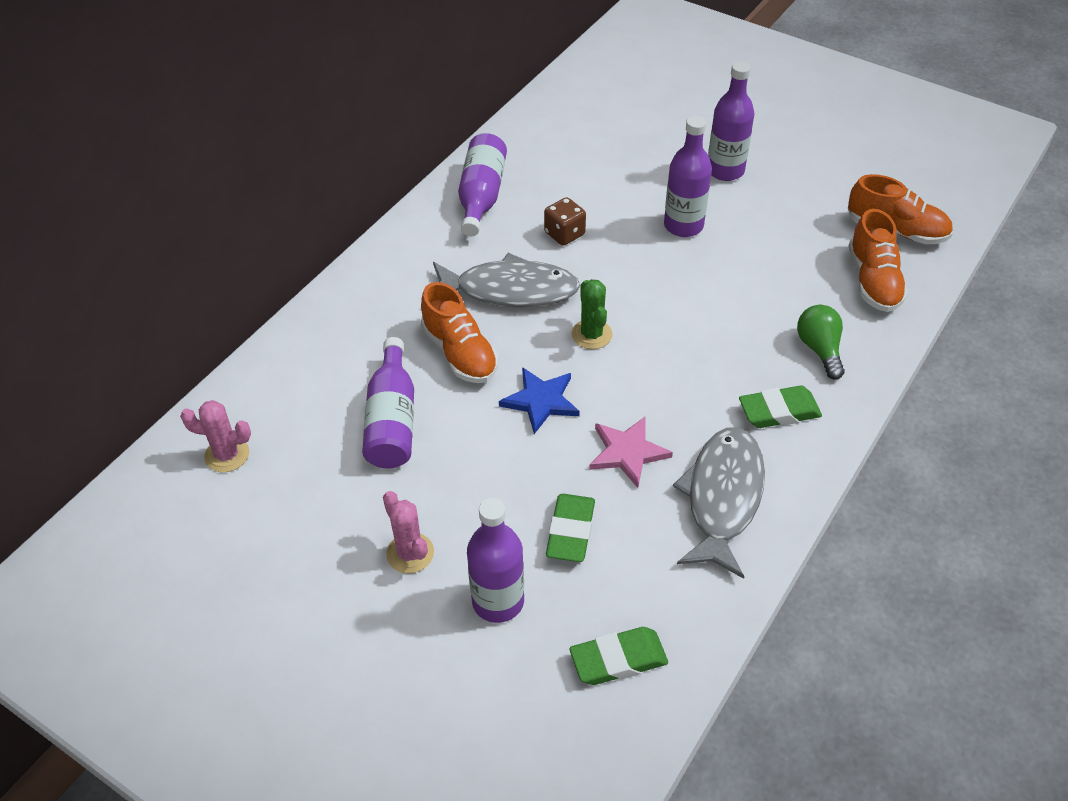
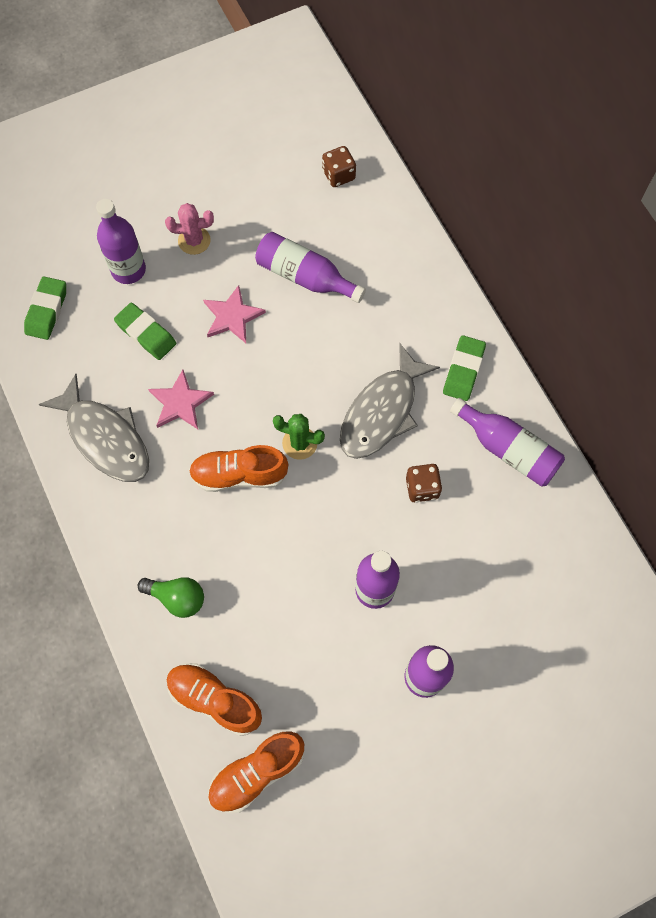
camera: 120 degrees right, 20 degrees up
(227, 455) = (338, 175): pink cactus -> brown dice
(460, 352) = (339, 346): orange shoe -> orange shoe (239, 475)
(489, 460) = (232, 316): none -> pink star
(541, 401) = (260, 374): blue star -> none
(779, 412) = (144, 524): green eraser -> green eraser (463, 370)

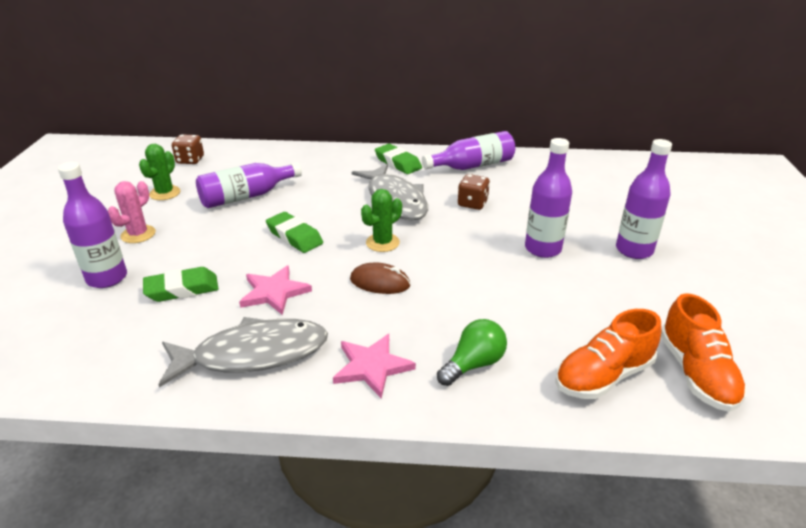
camera: 60 degrees left, 35 degrees down
(47, 310) = (63, 347): green eraser -> green eraser (294, 237)
(232, 316) = (232, 238): pink star -> pink star (372, 367)
(239, 475) = (380, 282): orange shoe -> brown mouse
(267, 205) = (165, 193): none -> green cactus

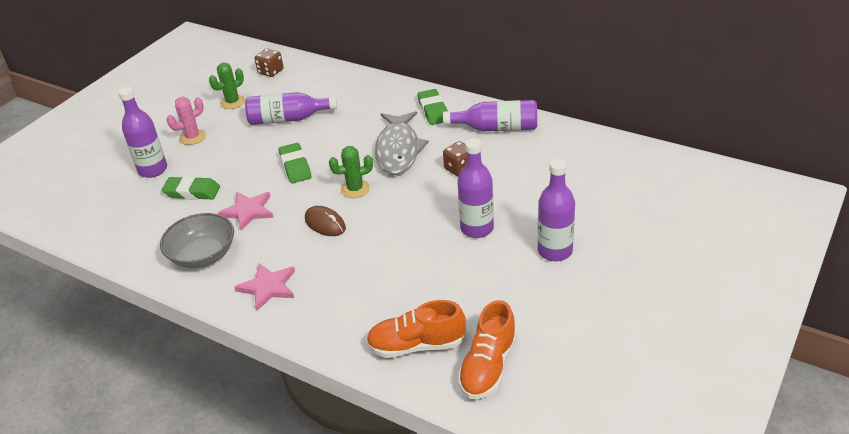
camera: 30 degrees right, 5 degrees up
(253, 354) = (203, 255): grey fish -> grey bowl
(473, 364) = (335, 307): green light bulb -> none

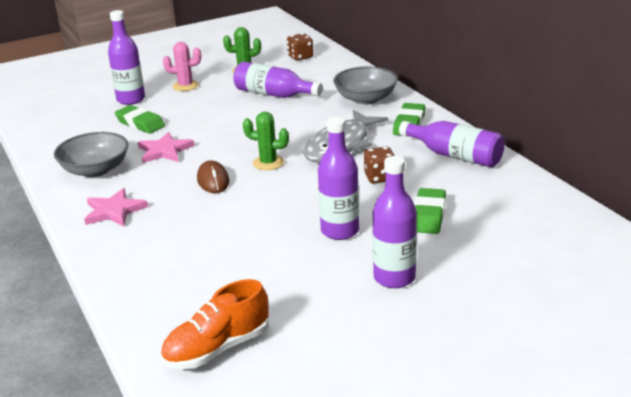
camera: 30 degrees right, 10 degrees down
(295, 166) = (239, 130): green eraser -> green eraser (428, 216)
(373, 97) = (365, 99): none -> grey bowl
(416, 345) = (177, 303): orange shoe -> none

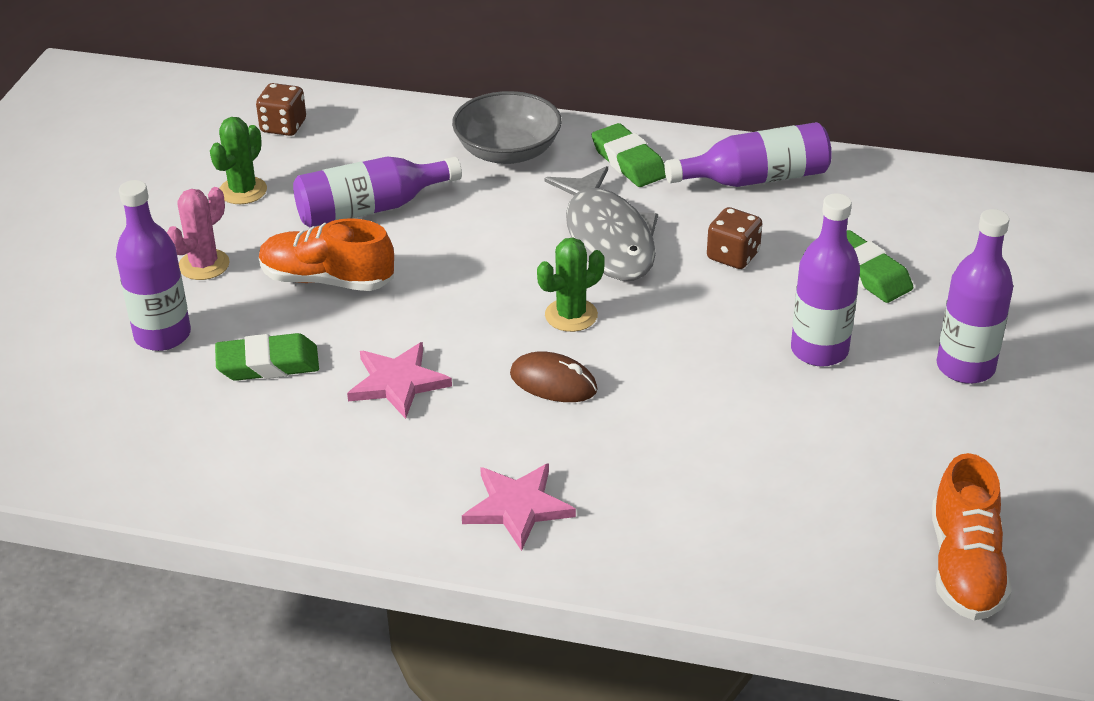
camera: 50 degrees left, 10 degrees up
(95, 170) = (360, 472): grey bowl -> none
(212, 109) = (327, 280): none -> orange shoe

